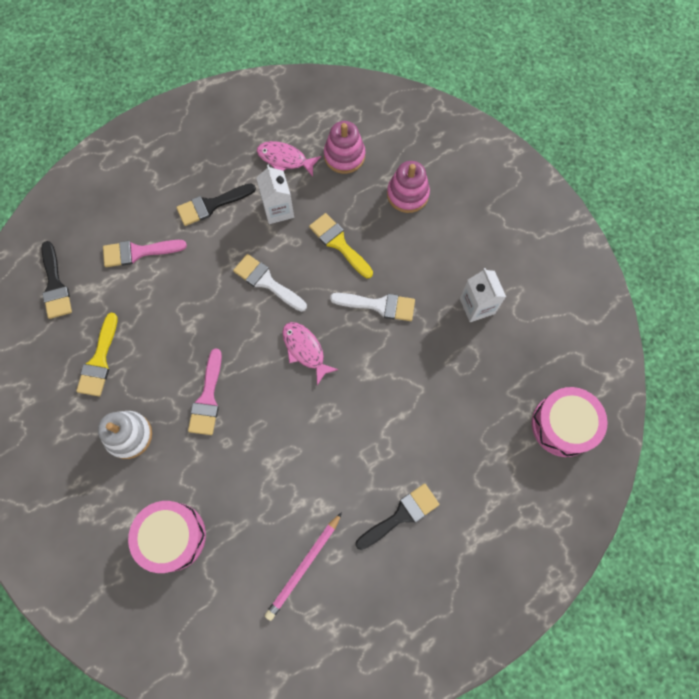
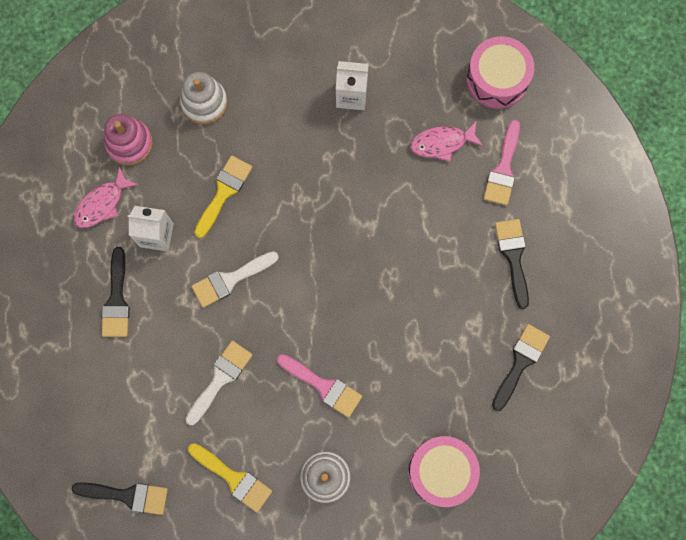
camera: 65 degrees left, 5 degrees up
(138, 252) = (133, 395): pink brush -> pink brush (503, 169)
(303, 567) = (520, 362): pink pencil -> black brush
(305, 350) = (319, 273): pink fish -> pink fish (442, 143)
(339, 243) = (224, 192): yellow brush -> yellow brush turned 135 degrees clockwise
(379, 305) = (307, 184): white brush -> white brush (220, 378)
(407, 194) = (204, 102): pink stacking toy -> white stacking toy

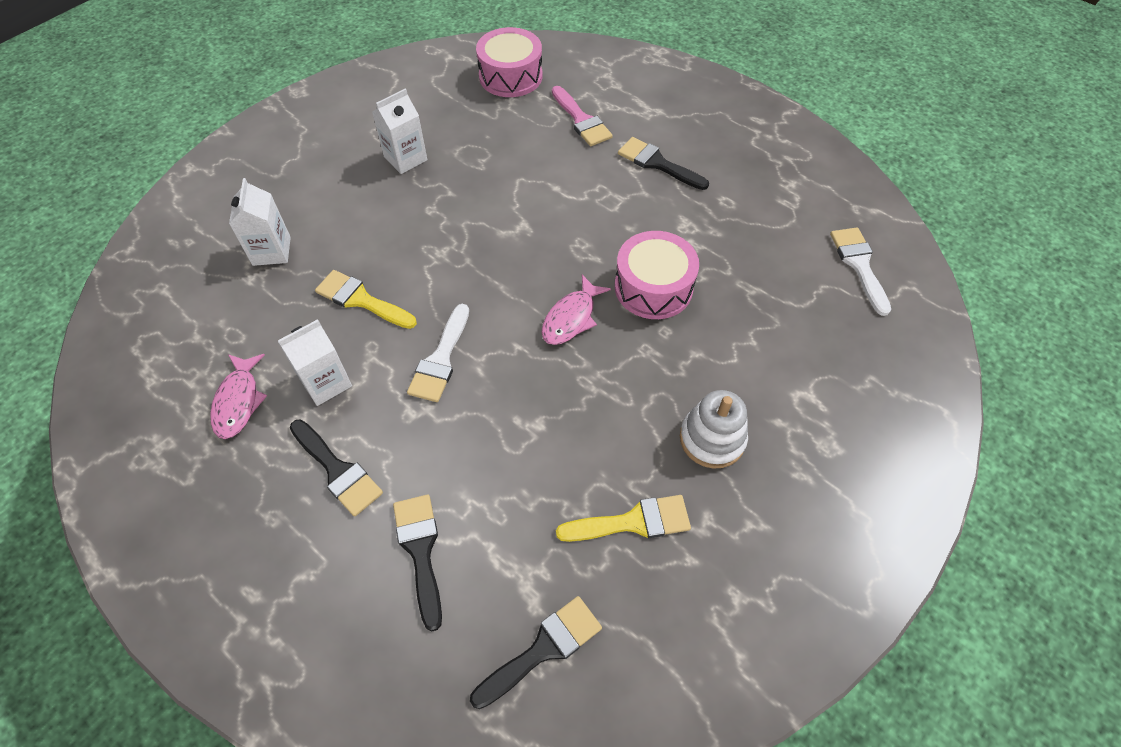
camera: 45 degrees left, 20 degrees down
(129, 143) = (221, 332): pink stacking toy -> none
(204, 102) = (271, 251): white stacking toy -> white carton
(220, 378) = (521, 446): white brush -> white brush (859, 265)
(224, 192) = (361, 300): yellow brush -> yellow brush turned 45 degrees counterclockwise
(323, 386) = (622, 369): pink brush -> none
(441, 471) = (796, 345): pink drum -> pink drum (653, 287)
(442, 143) = (515, 137): pink fish -> pink fish (571, 318)
(520, 362) = (751, 221): black brush -> black brush (420, 551)

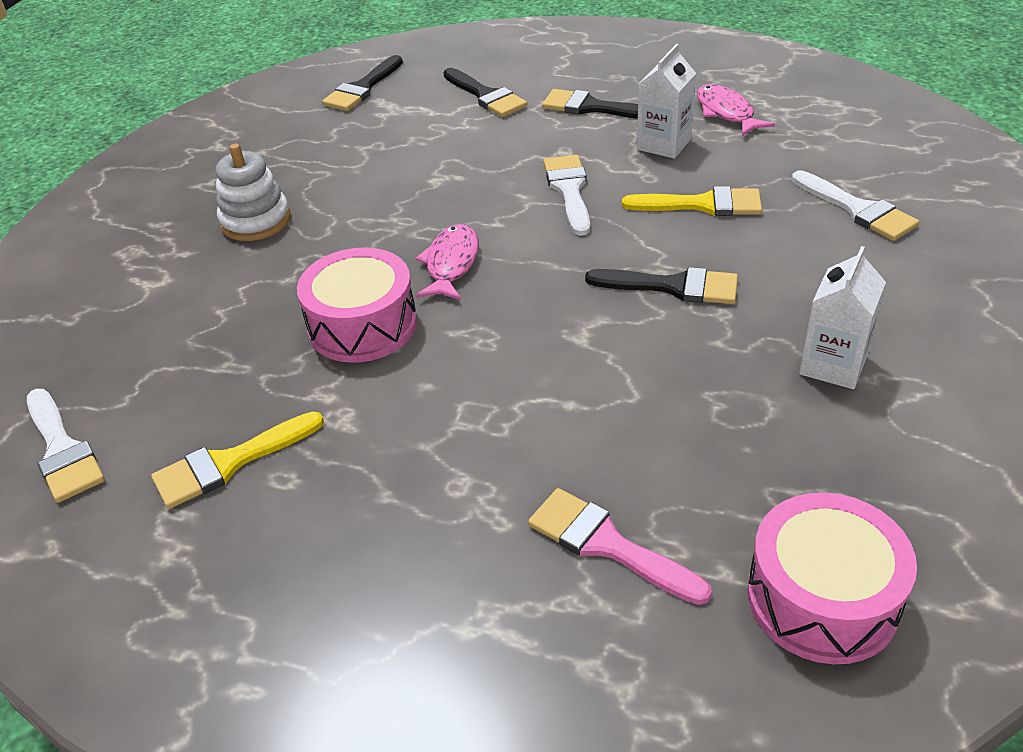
camera: 160 degrees right, 15 degrees down
(271, 251) = (857, 210): white carton -> white brush
(633, 522) = (317, 155): yellow brush -> yellow brush (229, 463)
(657, 163) = (423, 506): black brush -> black brush (673, 287)

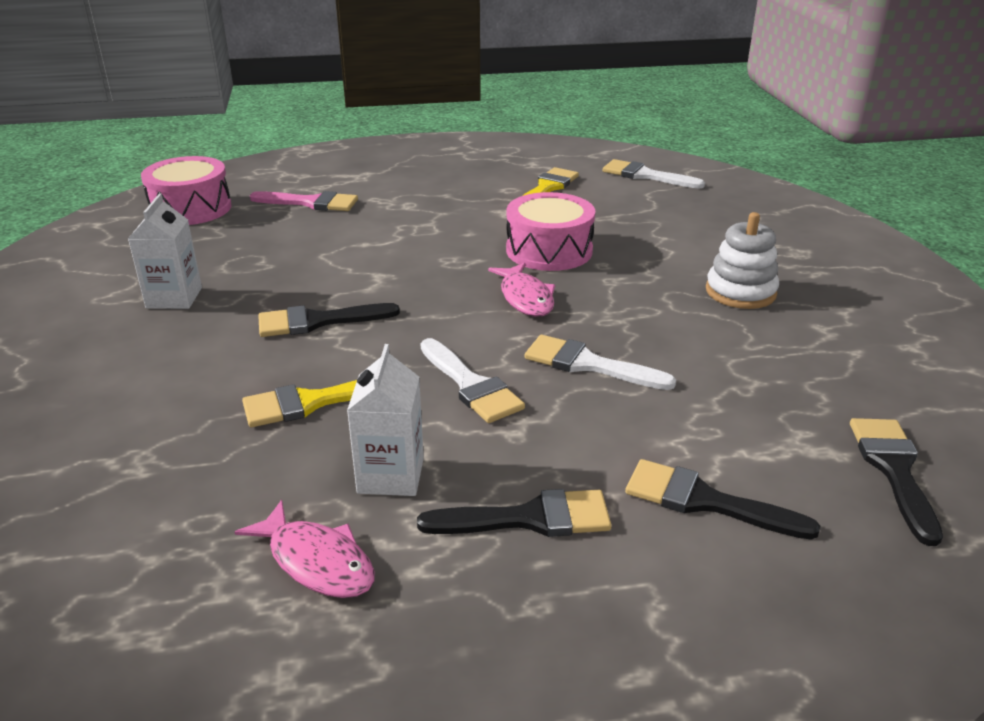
camera: 150 degrees right, 10 degrees down
(857, 210) = (128, 436): white brush -> white brush (588, 364)

